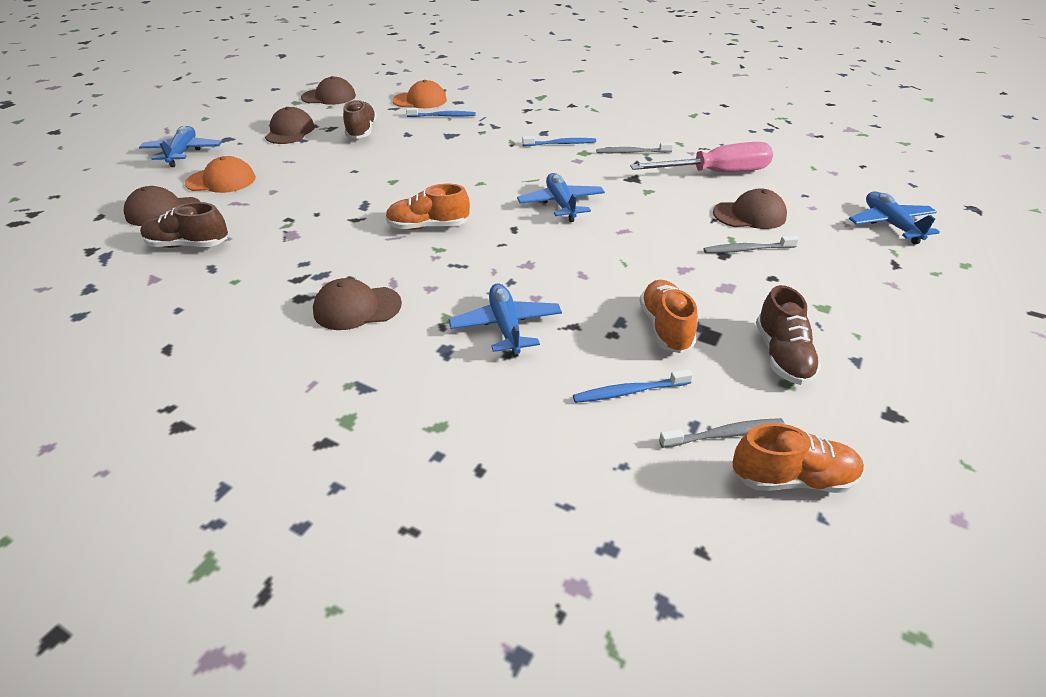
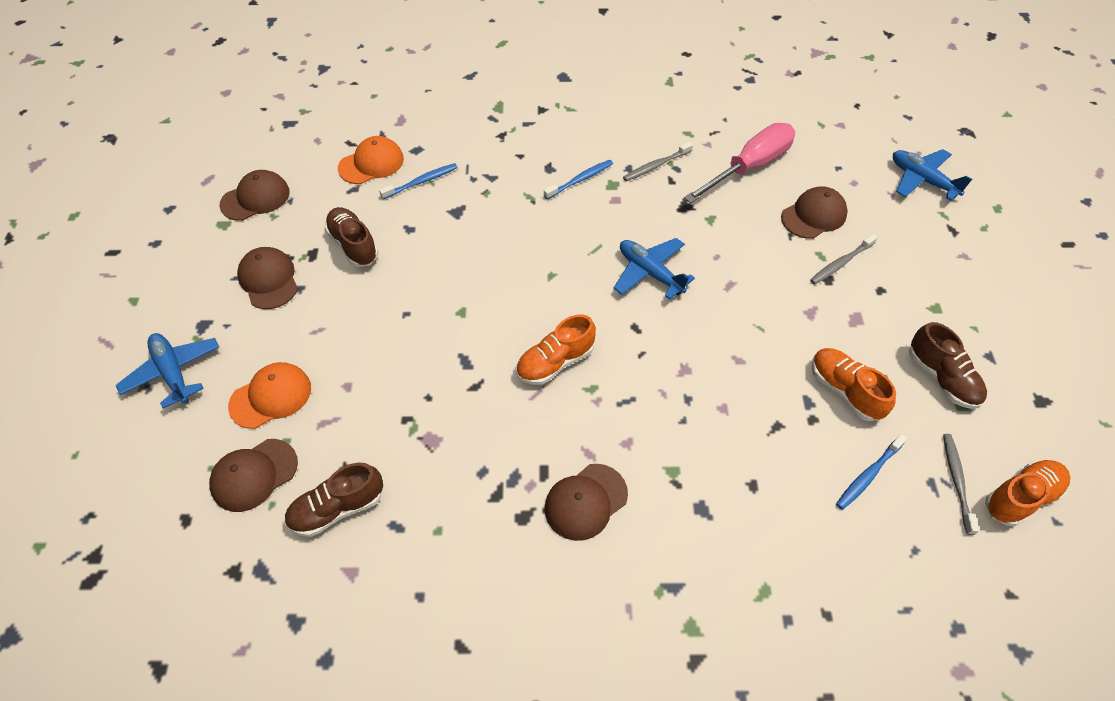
camera: 30 degrees left, 15 degrees up
(506, 326) = (727, 455): blue plane -> none
(725, 434) = (956, 481): grey toothbrush -> grey toothbrush turned 45 degrees counterclockwise

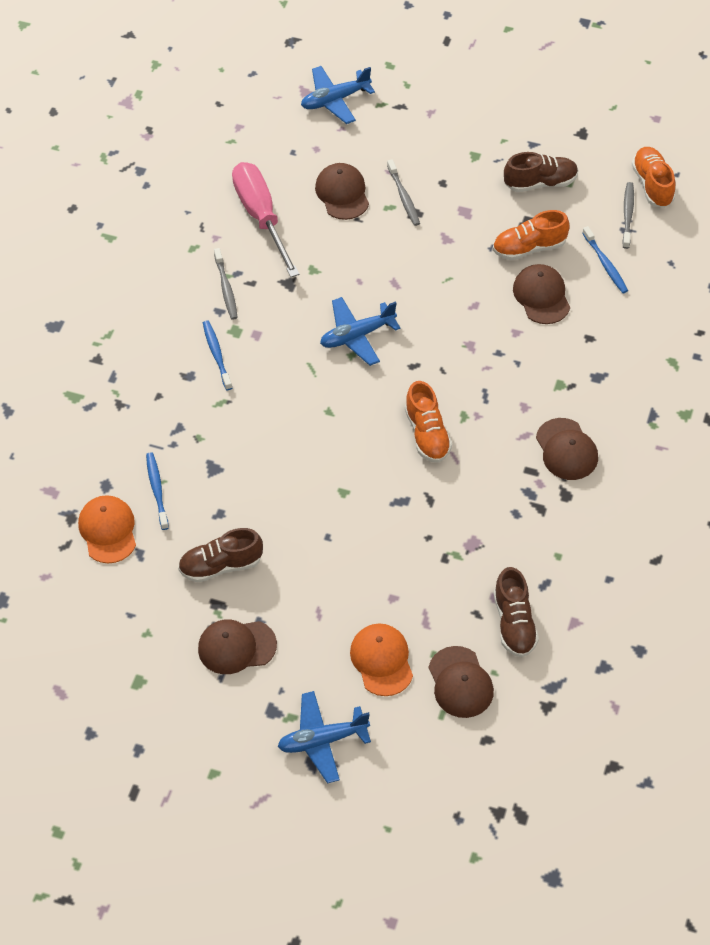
camera: 70 degrees left, 0 degrees up
(255, 198) = (112, 647): brown cap -> brown cap (541, 296)
(956, 481) = (628, 214): grey toothbrush -> grey toothbrush turned 75 degrees clockwise

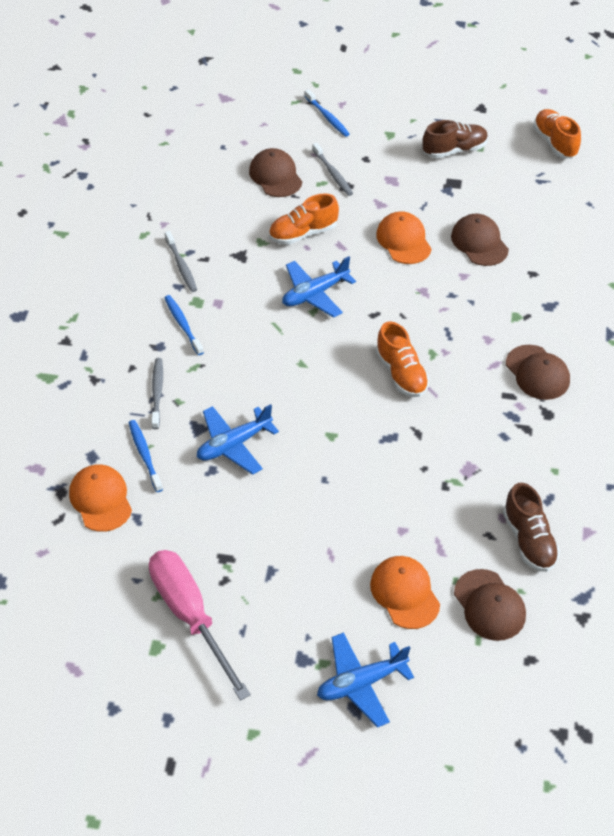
camera: 10 degrees left, 5 degrees down
(221, 565) = (222, 520): brown shoe -> none
(236, 647) = (253, 598): brown cap -> none
(261, 217) = (204, 202): pink screwdriver -> pink screwdriver (190, 616)
(335, 100) = (253, 102): blue plane -> blue plane (234, 444)
(462, 285) = (403, 240): none -> orange cap
(529, 248) = (458, 204): orange shoe -> orange shoe (303, 233)
(605, 264) = (531, 211): blue toothbrush -> blue toothbrush (327, 117)
(628, 214) = (539, 168): grey toothbrush -> grey toothbrush (157, 392)

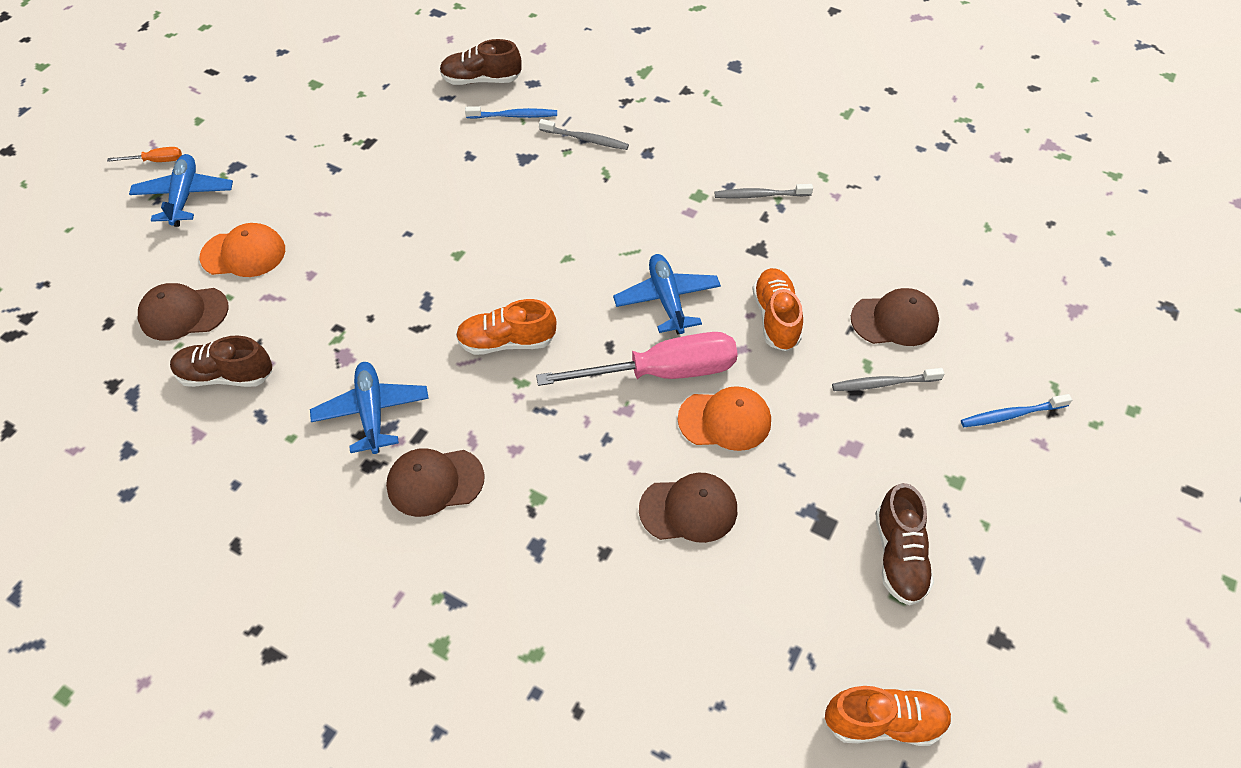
camera: 110 degrees right, 5 degrees up
(101, 499) = (481, 80): orange cap -> brown shoe
(183, 324) = (669, 177): blue toothbrush -> none
(190, 616) = (328, 109): pink screwdriver -> pink screwdriver (661, 372)
(234, 444) = (490, 178): blue plane -> blue plane (372, 412)
(326, 740) = (156, 161): none -> orange screwdriver

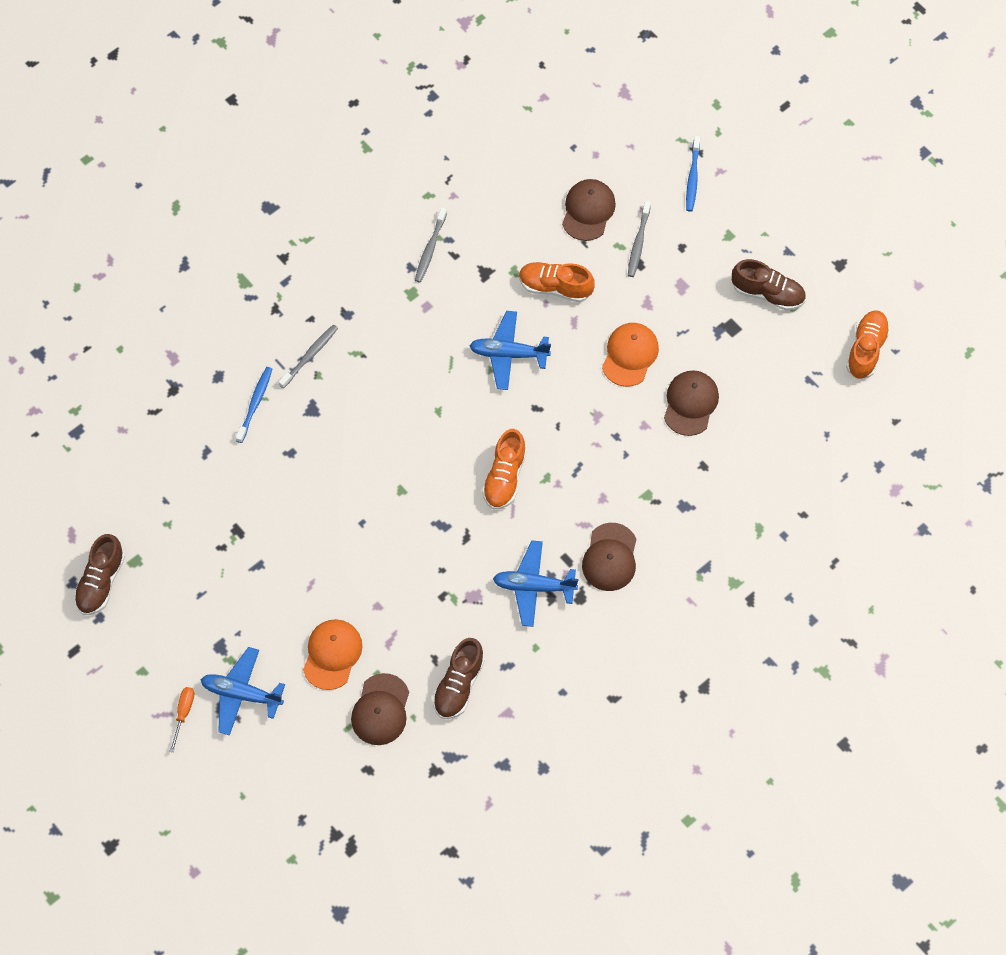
camera: 70 degrees left, 10 degrees up
(481, 80) = (194, 417): brown shoe -> brown shoe (101, 582)
(661, 372) = (573, 381): pink screwdriver -> none

